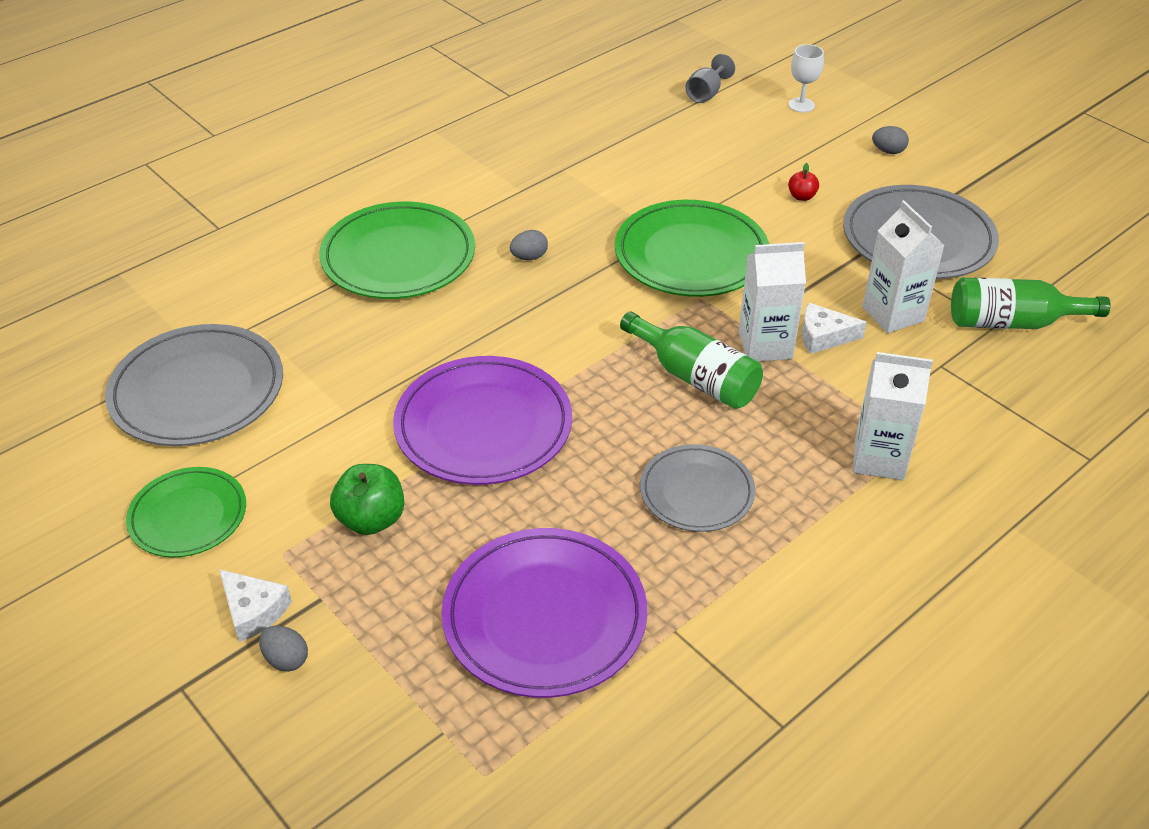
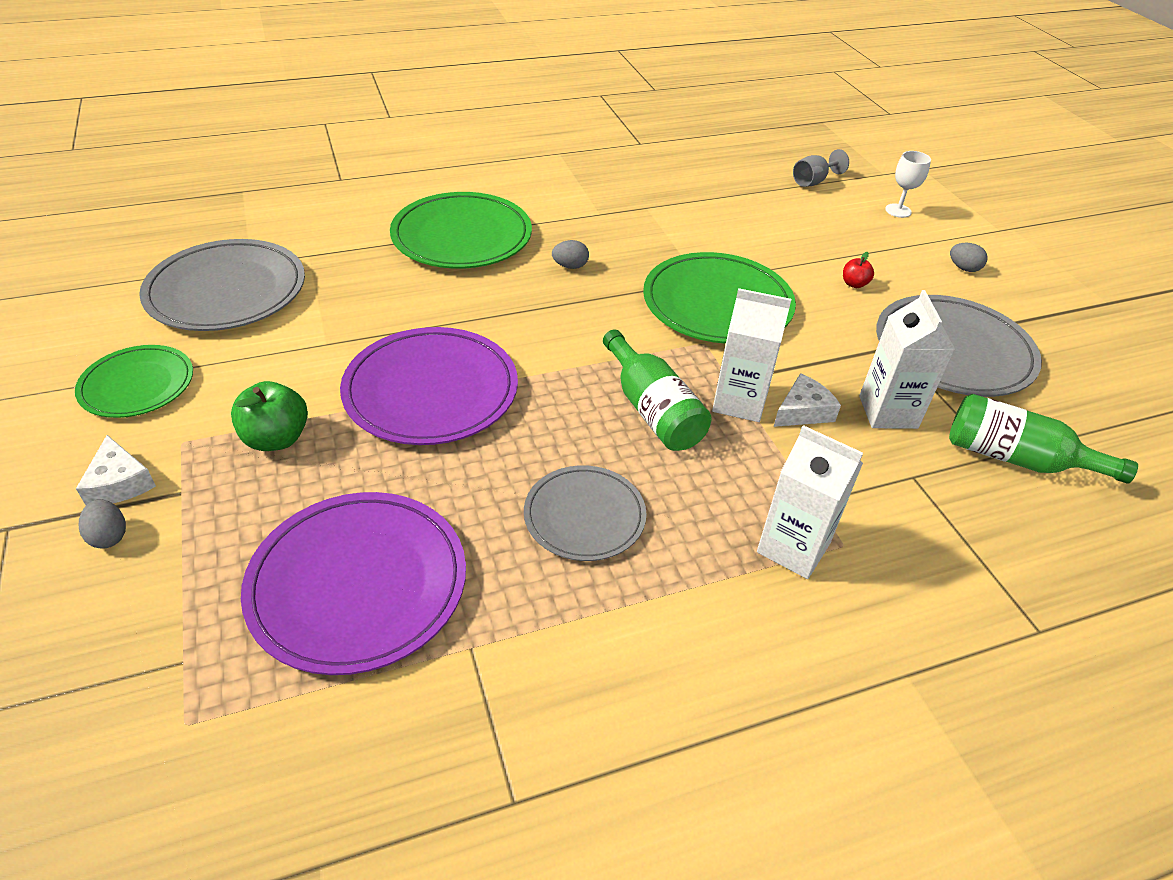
camera: 20 degrees right, 0 degrees up
(823, 336) = (803, 411): white cheese -> white cheese turned 120 degrees clockwise

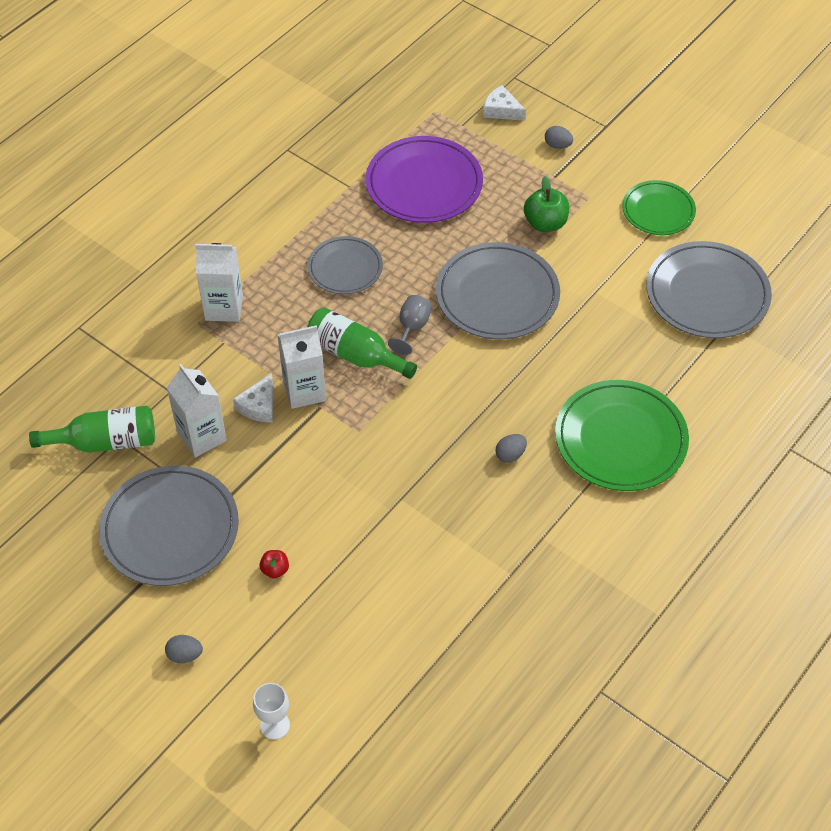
camera: 150 degrees right, 10 degrees up
(119, 483) = (588, 165): white cheese -> white cheese (501, 110)
(431, 391) = (497, 295): purple plate -> grey plate
(717, 303) = (372, 478): green plate -> none
(813, 182) = (382, 729): grey goblet -> grey goblet (412, 328)

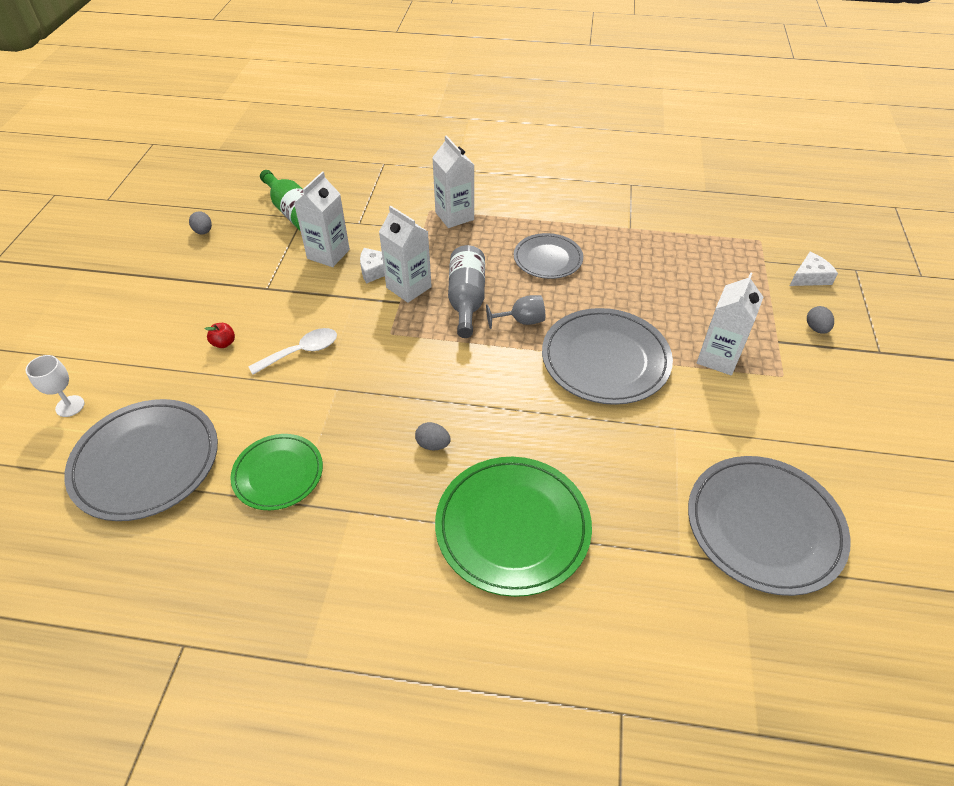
camera: 60 degrees right, 5 degrees down
(170, 529) = (235, 273): grey plate -> grey plate (146, 462)
(185, 655) = (122, 328): grey egg -> grey egg (203, 232)
(333, 509) = (301, 352): none -> white spoon
(355, 354) = (466, 300): green bottle -> grey bottle
(424, 184) = (677, 265): purple plate -> none
(501, 110) = (810, 277): white cheese -> white cheese turned 60 degrees clockwise
(545, 223) = (718, 358): green apple -> white carton
(658, 210) = (826, 436): green plate -> green plate (278, 474)

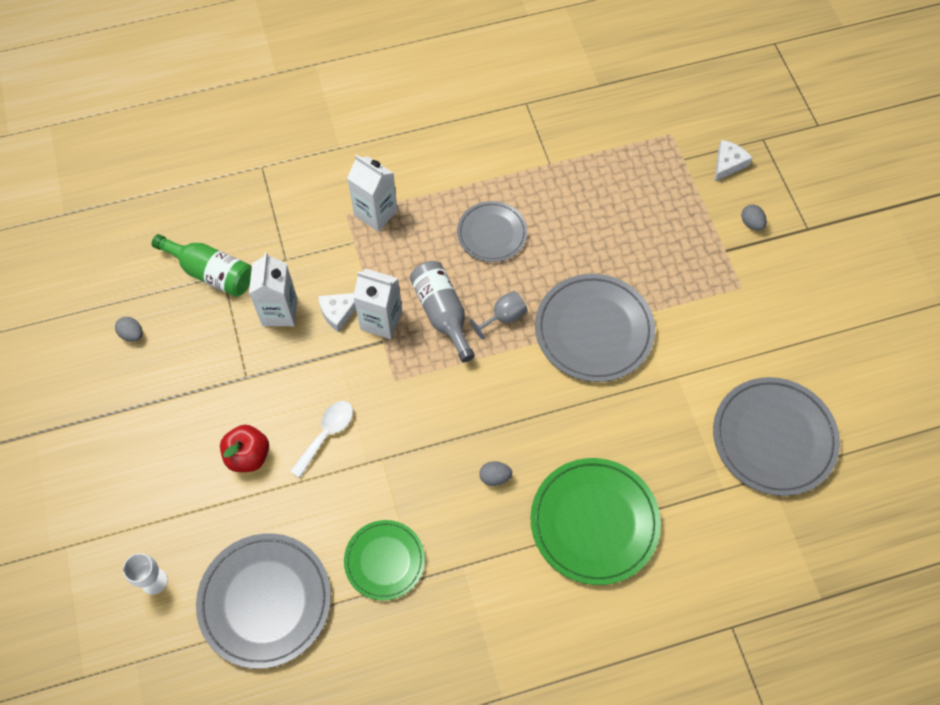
camera: 25 degrees left, 15 degrees up
(224, 343) = (248, 456): red apple -> red apple, size x1.83
(718, 358) = (684, 289): white carton -> none

